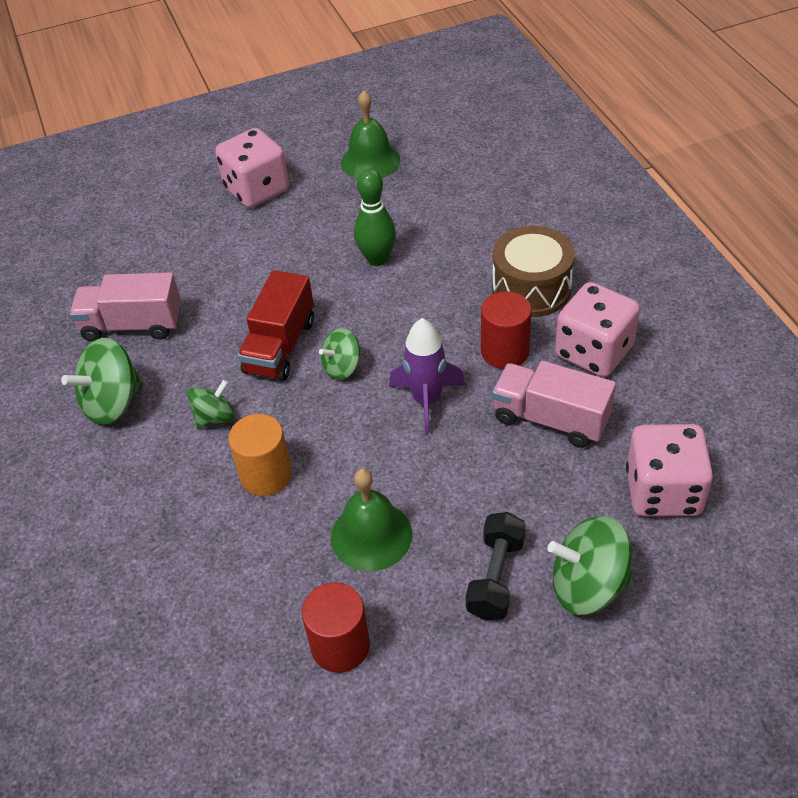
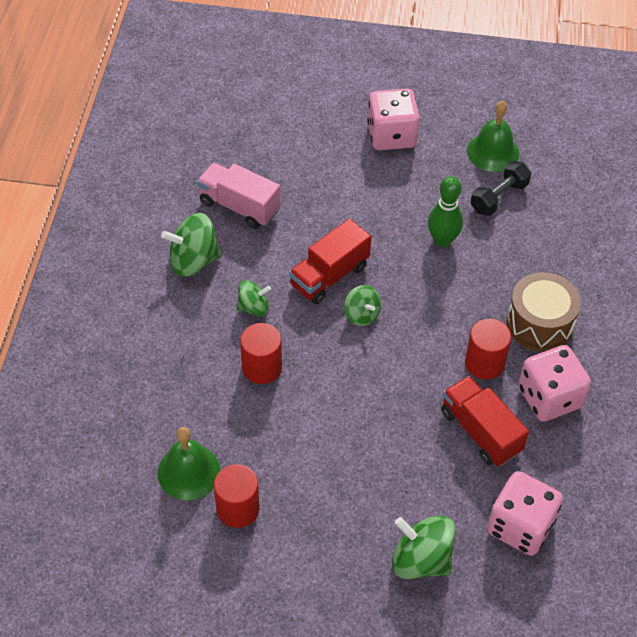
camera: 25 degrees right, 5 degrees up
(266, 475) = (262, 367): orange cylinder -> red cylinder
(342, 367) = (362, 315): green spinning top -> green spinning top turned 120 degrees counterclockwise
(371, 535) = (303, 447): green bell -> green bell (189, 472)
(426, 401) = (403, 371): purple rocket -> none
(496, 577) = (365, 520): black dumbbell -> black dumbbell (499, 197)
(550, 419) = (480, 431): pink truck -> red truck

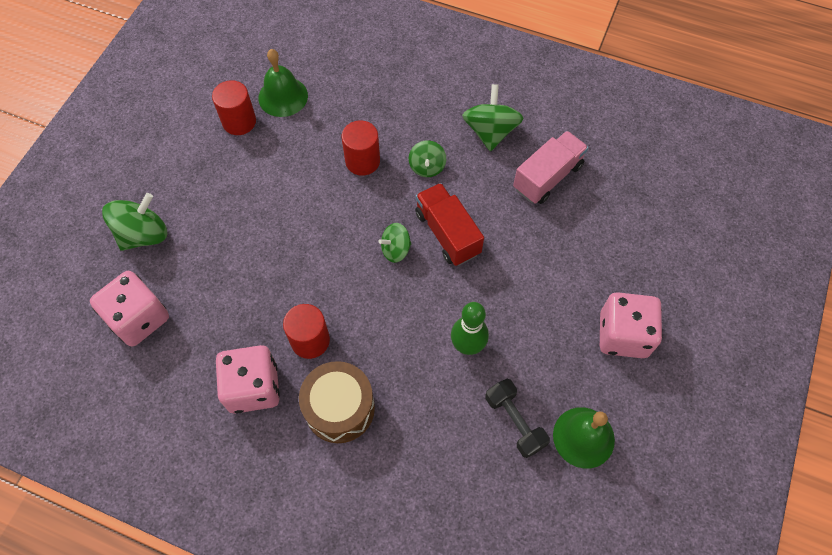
camera: 105 degrees right, 10 degrees up
(480, 431) = (240, 314): red truck -> none

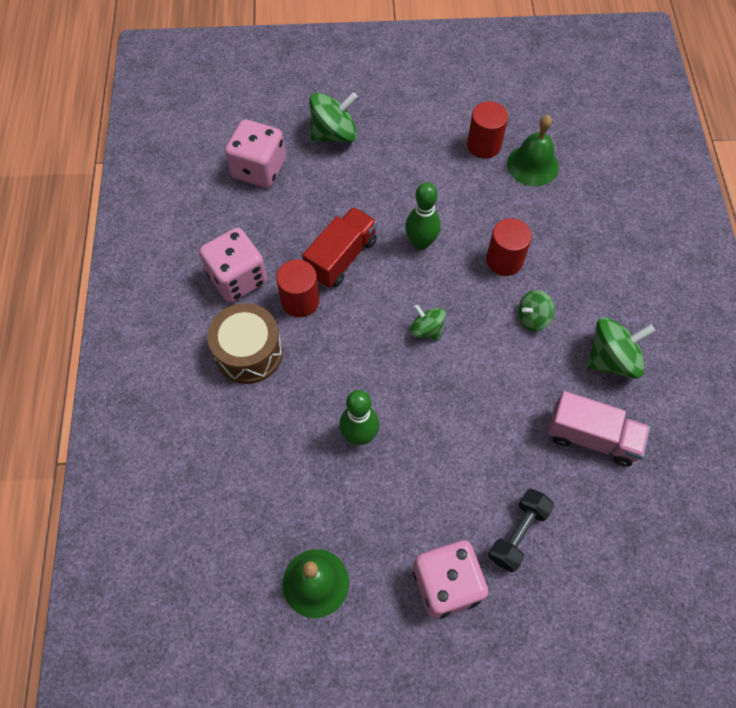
camera: 65 degrees right, 0 degrees up
(143, 234) = (334, 134): green spinning top -> green spinning top turned 45 degrees counterclockwise
(308, 215) = (421, 242): none -> green bowling pin
(447, 233) = (469, 367): red truck -> red truck (341, 258)
(514, 422) = (302, 509): black dumbbell -> black dumbbell (518, 533)

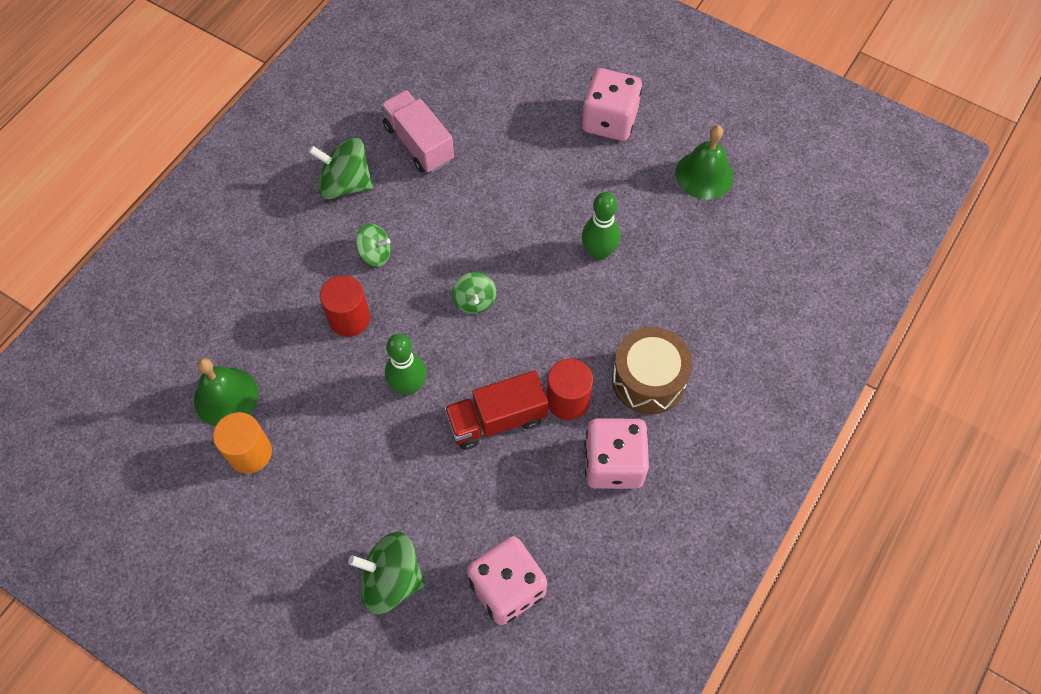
camera: 145 degrees left, 0 degrees up
(484, 145) = (250, 453): red cylinder -> orange cylinder
(518, 533) = (532, 119): black dumbbell -> none

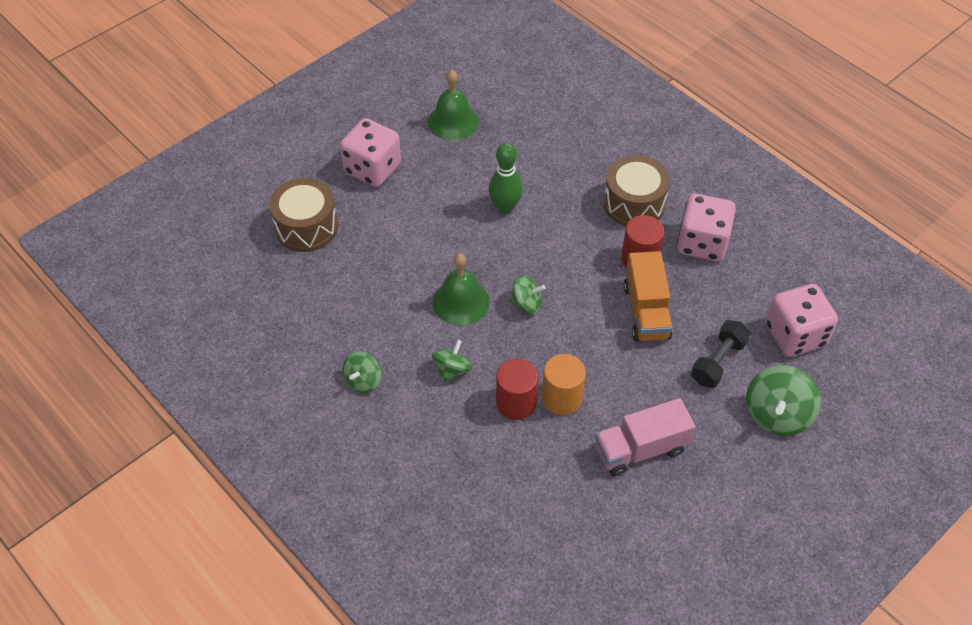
camera: 75 degrees left, 10 degrees down
(226, 397) = (572, 520): green bell -> green bell (461, 302)
(250, 453) = (636, 507): orange cylinder -> orange cylinder (562, 398)
(345, 184) = (363, 381): green spinning top -> green spinning top, size x0.61
(408, 386) = (598, 369): green bowling pin -> none
(419, 143) = (339, 312): pink truck -> pink truck (640, 449)
(447, 506) = (718, 362): none -> black dumbbell
(496, 419) = (646, 311): red truck -> orange truck
(514, 88) = (306, 227): none -> brown drum

